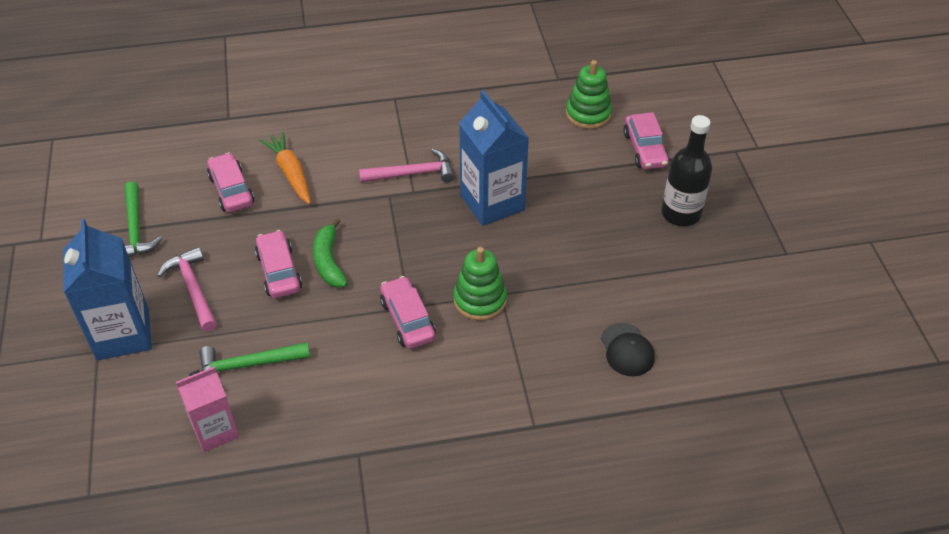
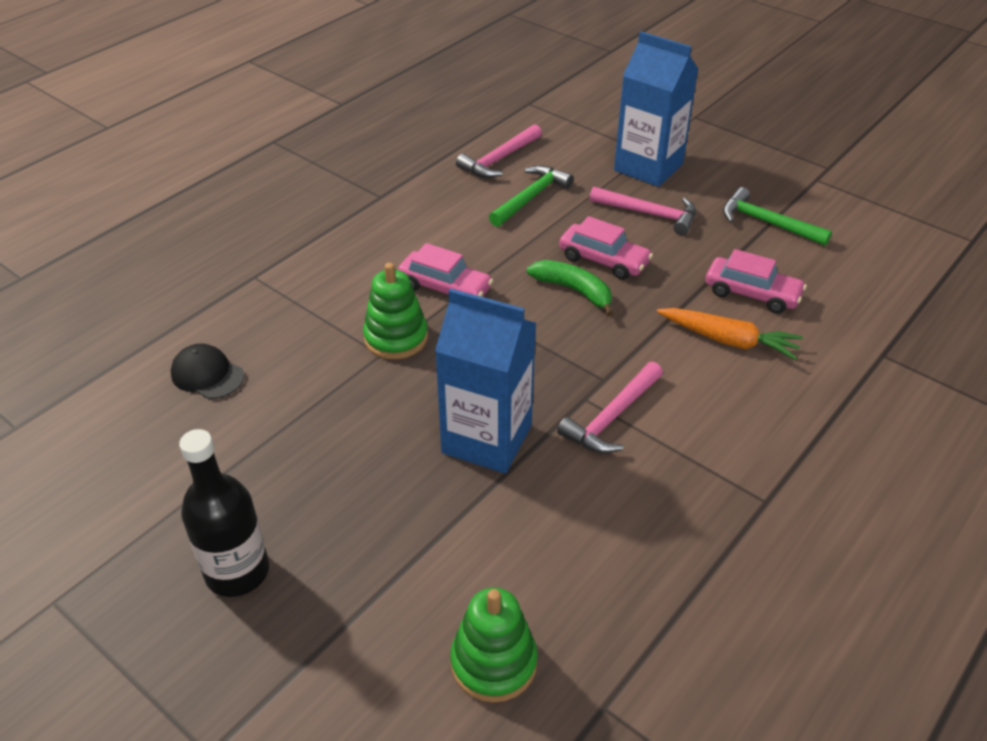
camera: 140 degrees right, 5 degrees down
(215, 430) = (499, 159): pink carton -> pink hammer
(644, 149) = (358, 652): pink car -> none

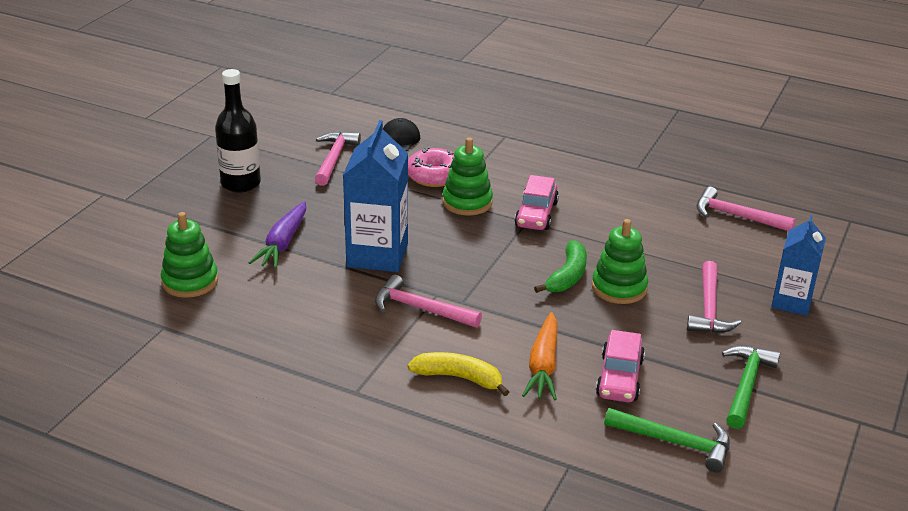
camera: 75 degrees right, 10 degrees down
(221, 449) = (334, 158): none -> pink hammer
(320, 355) = (434, 176): none -> pink donut
(427, 536) = (282, 243): none -> purple carrot
(531, 197) = (688, 240): green hammer -> green hammer (675, 443)
(603, 260) = (619, 288): pink car -> green stacking toy
(648, 167) = (791, 302): blue carton -> blue carton, size x0.65
(745, 407) = (459, 378): none -> yellow banana

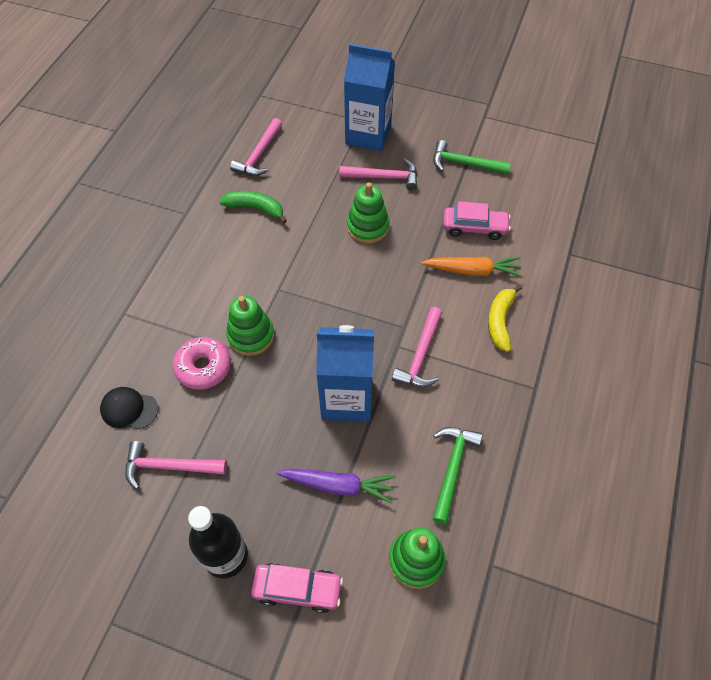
camera: 95 degrees left, 25 degrees up
(536, 214) = (267, 282): pink car -> pink car (297, 589)
(567, 276) = (357, 259): green banana -> green banana (255, 208)
(675, 443) = (531, 201): green hammer -> green hammer (452, 468)
(791, 302) = (368, 134): blue carton -> blue carton, size x1.55

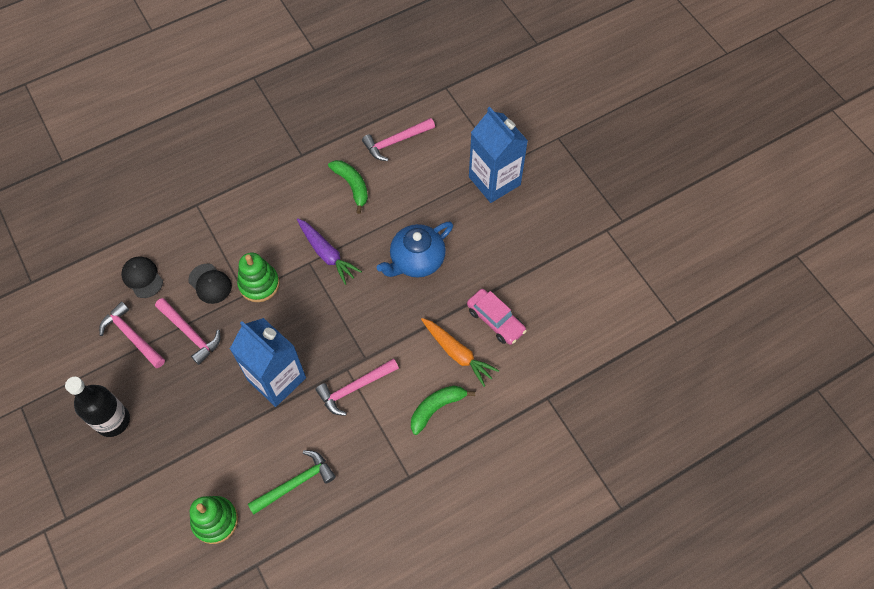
camera: 40 degrees right, 5 degrees up
(203, 367) = (210, 283): pink donut -> black cap
(297, 589) = (132, 476): pink car -> none
(338, 486) = (215, 433): purple carrot -> purple carrot (327, 254)
(368, 227) = (416, 260): green stacking toy -> blue teapot
(384, 177) = (469, 227): pink hammer -> pink hammer (190, 333)
(464, 164) = (544, 260): green hammer -> none
(500, 321) = (436, 408): yellow banana -> green banana

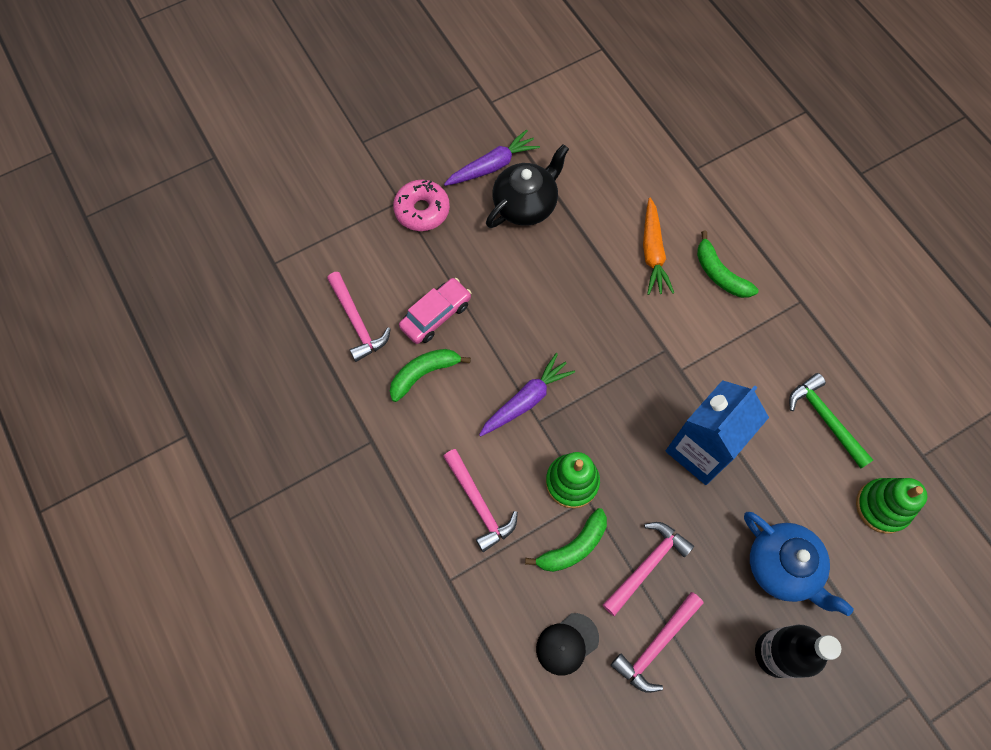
camera: 90 degrees left, 5 degrees up
(210, 283) = (573, 547): black cap -> green banana
(354, 388) = (704, 360): pink hammer -> pink hammer (479, 504)
(416, 260) = (533, 296): blue teapot -> blue teapot (782, 567)
(457, 353) = (652, 252): orange carrot -> orange carrot turned 135 degrees clockwise
(494, 181) = (422, 210): blue carton -> pink donut
(495, 320) = (609, 214): pink car -> pink car (436, 315)
(502, 255) = (525, 204): none -> black teapot
(540, 231) = (492, 166): none -> purple carrot

